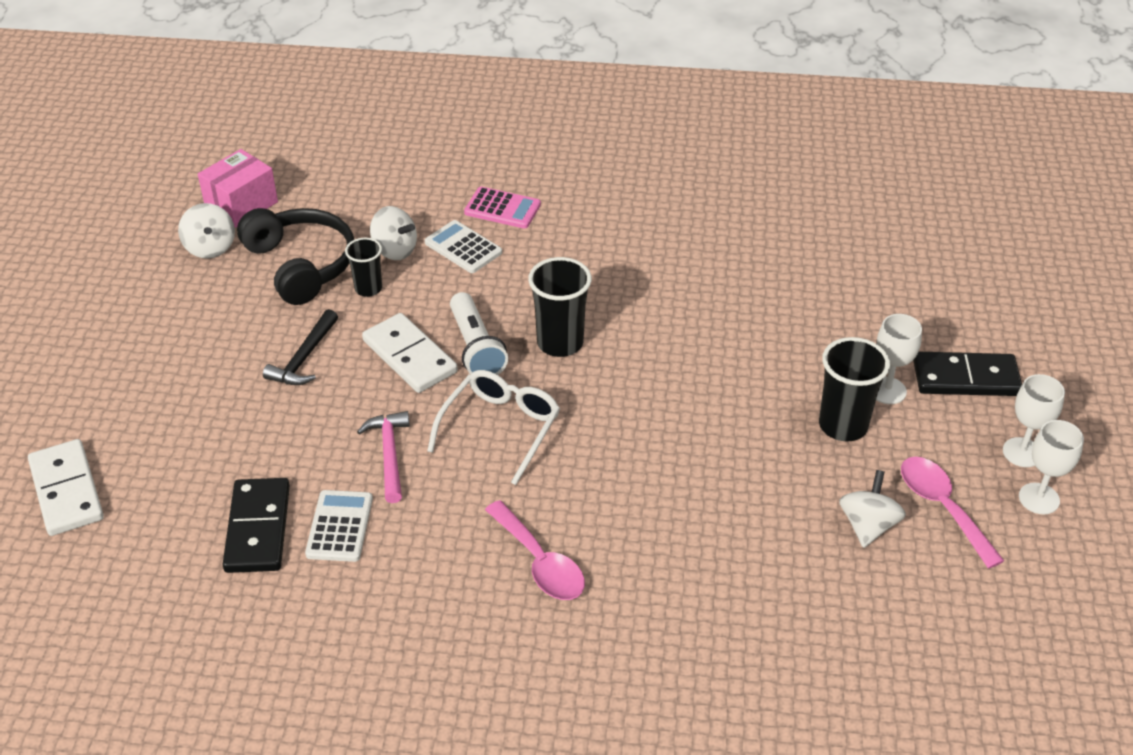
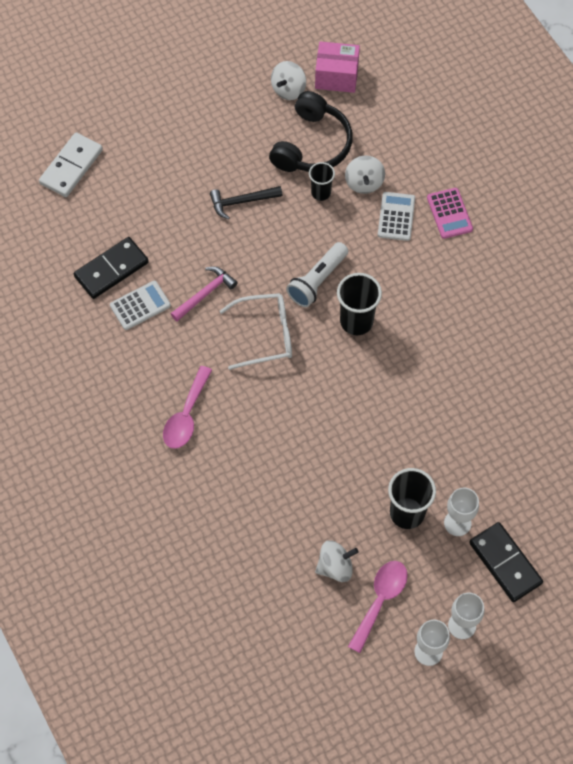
camera: 55 degrees right, 20 degrees up
(409, 356) = (284, 252): white domino -> none

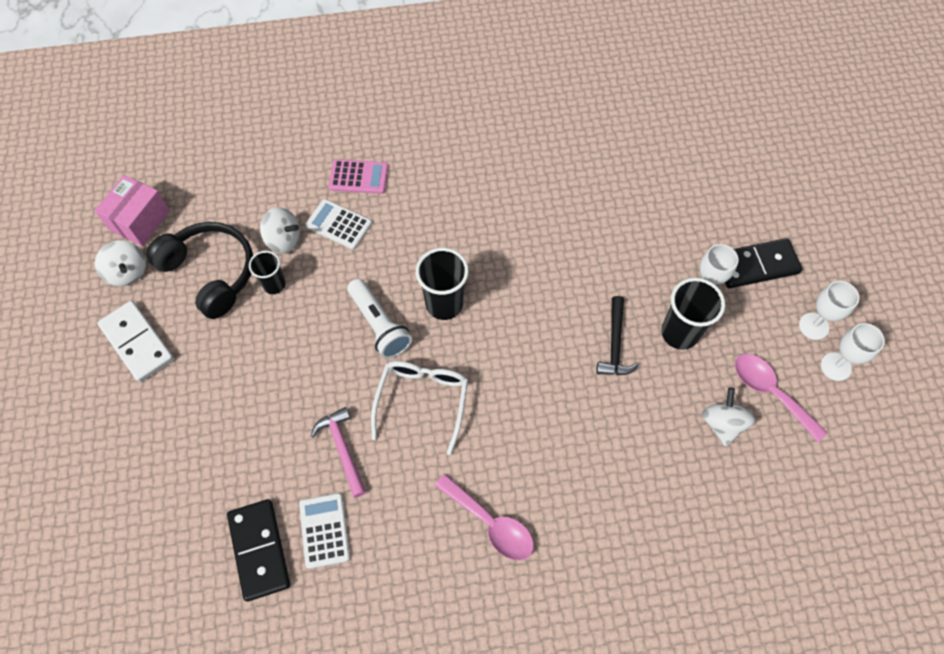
camera: 70 degrees left, 0 degrees up
(71, 166) = (88, 554): white domino -> white domino (137, 342)
(242, 202) = (243, 369): black hammer -> black hammer (615, 344)

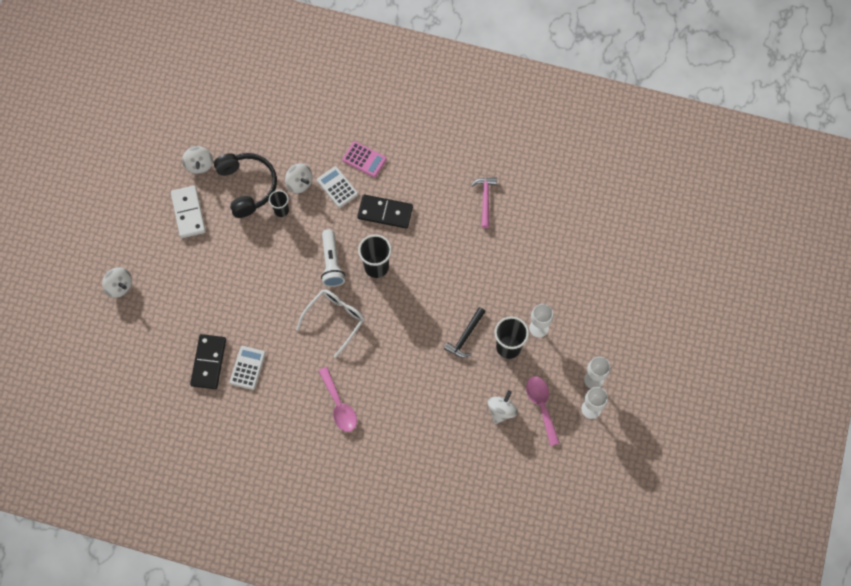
camera: 25 degrees right, 5 degrees up
(68, 495) = (119, 286): none -> white spinning top
(140, 220) = (219, 133): pink box -> none
(342, 449) = (277, 327): pink hammer -> pink hammer (485, 199)
(756, 265) = (582, 326): black domino -> black domino (385, 212)

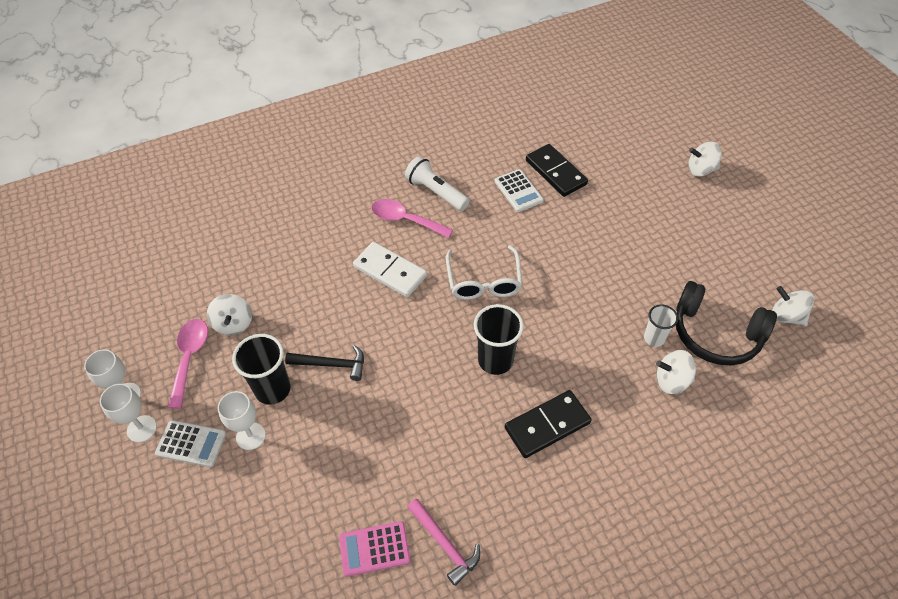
camera: 140 degrees right, 15 degrees down
(188, 213) = (732, 266): white domino -> white domino (390, 271)
(281, 210) = (654, 338): black cup -> white cup
(331, 263) = (544, 328): white flashlight -> white flashlight (436, 192)
(337, 187) = (629, 410): white calculator -> white calculator (191, 444)
(364, 159) = (638, 469): pink calculator -> pink calculator (374, 549)
(465, 336) = (332, 364): black hammer -> black hammer turned 105 degrees clockwise
(541, 406) = (190, 358): pink spoon -> pink spoon turned 120 degrees counterclockwise

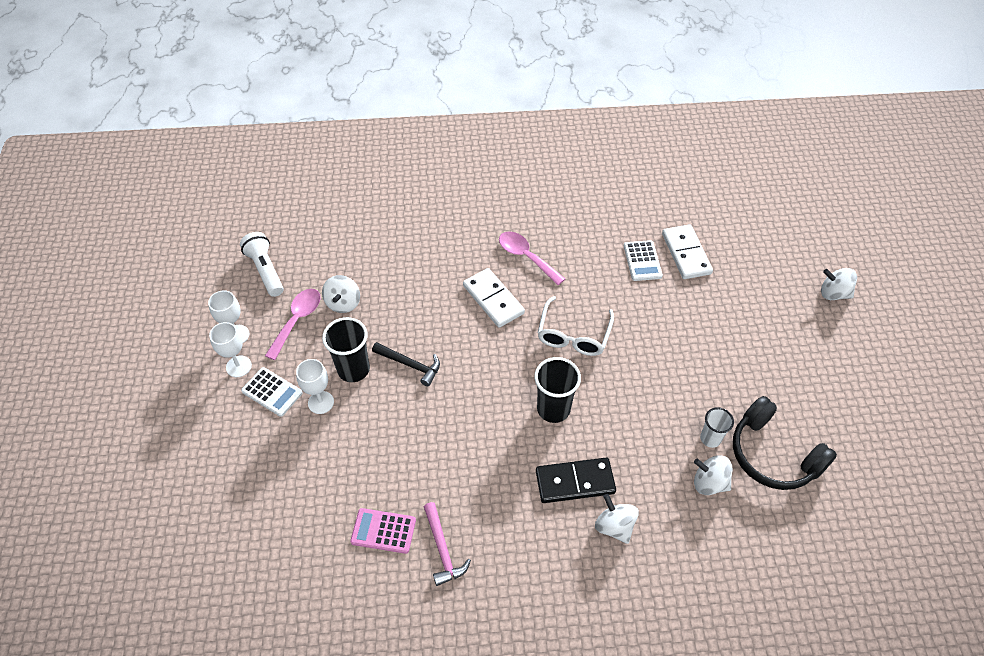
camera: 20 degrees right, 0 degrees up
(436, 192) = (565, 239): white flashlight -> white flashlight (266, 270)
(555, 172) = (686, 254): black domino -> white domino
(786, 316) = (853, 461): white spinning top -> white spinning top (614, 526)

